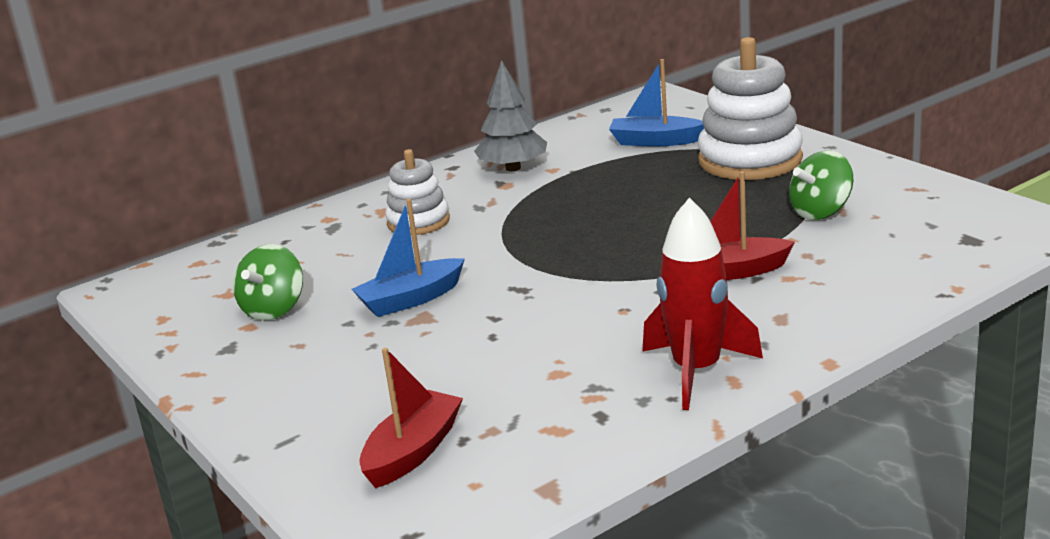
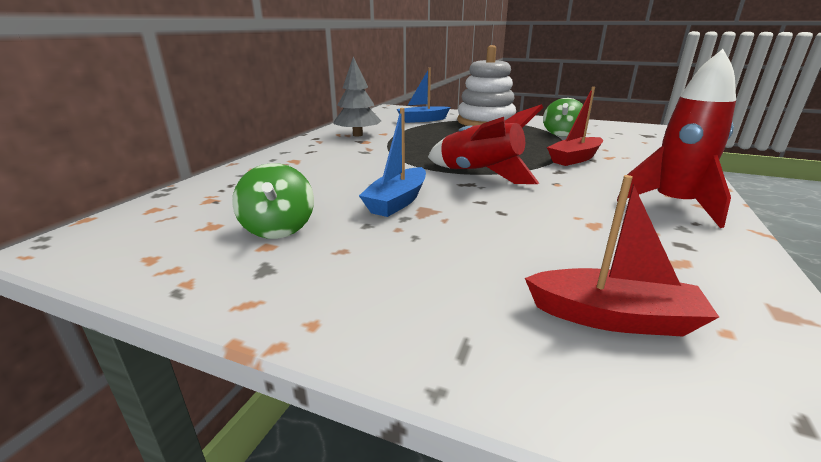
camera: 35 degrees left, 0 degrees up
(413, 451) = (613, 317): red boat -> red boat turned 105 degrees clockwise
(418, 222) = (332, 162): white stacking toy -> none
(556, 276) = (480, 174): none -> red rocket

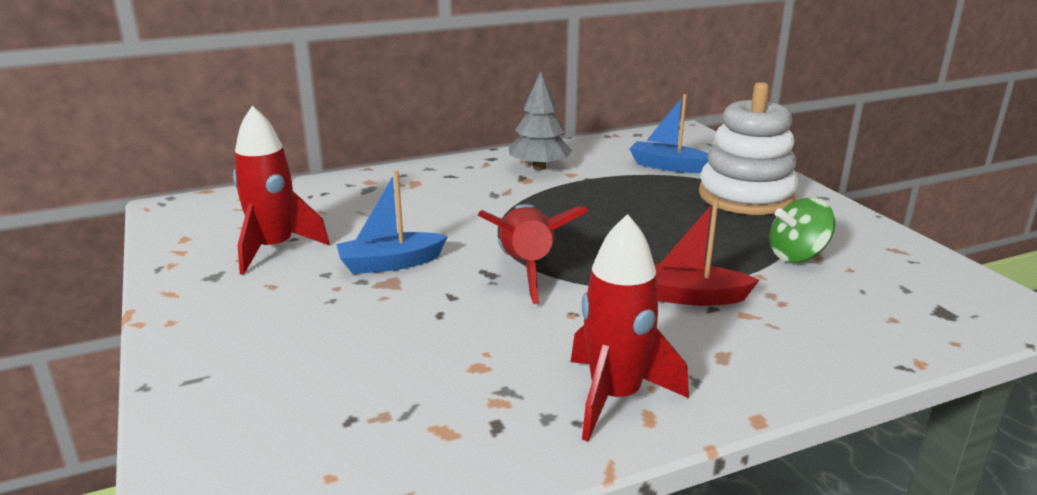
camera: 45 degrees right, 0 degrees up
(278, 228) = (274, 249): green spinning top -> red rocket
(613, 317) = (296, 421): red boat -> none

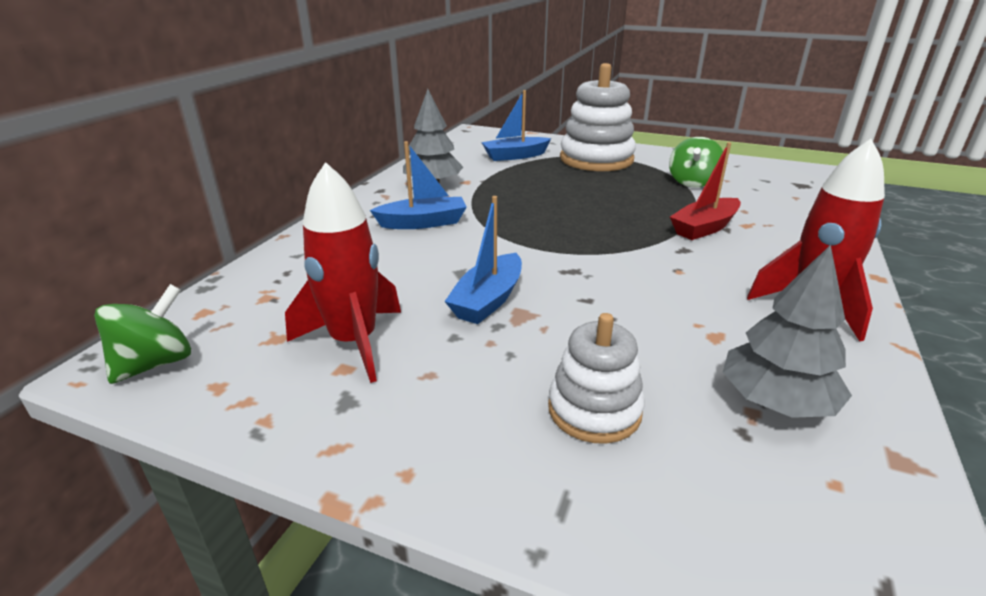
camera: 45 degrees left, 5 degrees up
(184, 214) = (155, 363): none -> green spinning top
(303, 353) = (594, 410): none -> white stacking toy
(411, 422) = (775, 402): none -> grey tree
(466, 194) = (423, 223): none -> blue boat
(526, 268) = (586, 255): red rocket -> none

